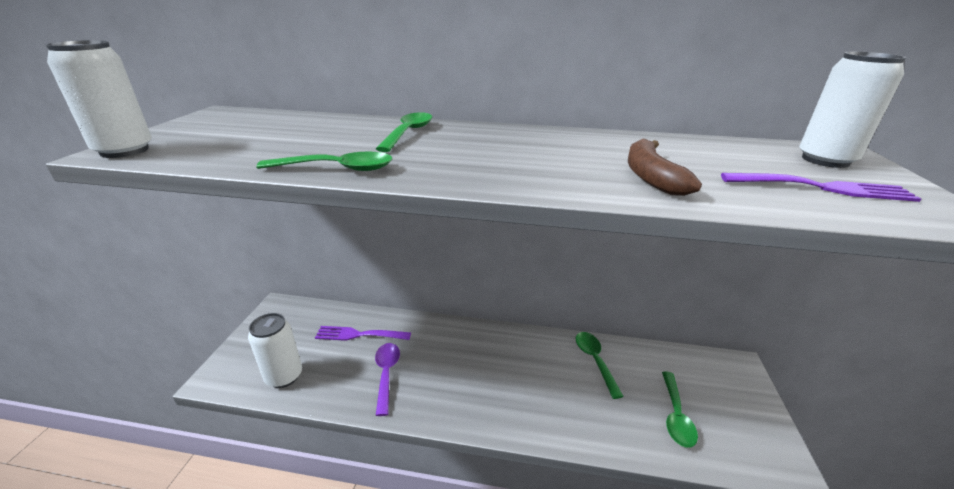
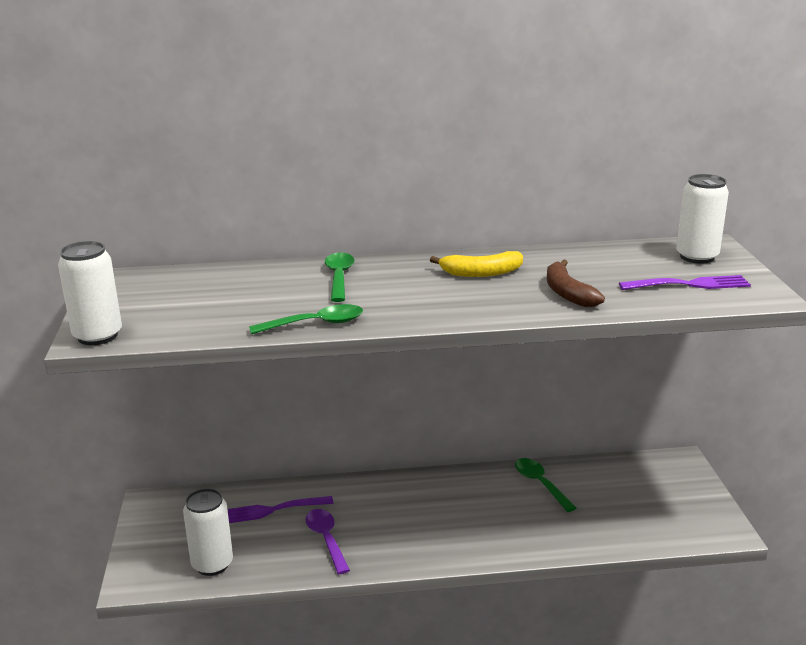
camera: 15 degrees left, 5 degrees down
(556, 146) = (481, 273): none -> yellow banana
(675, 416) = (628, 514): green spoon -> none

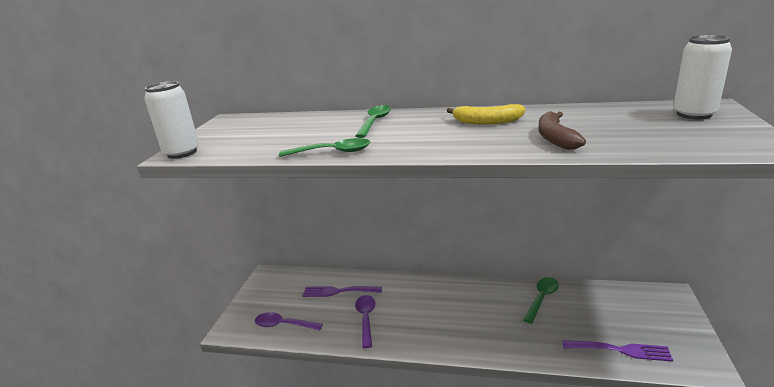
camera: 20 degrees right, 0 degrees up
(212, 564) = (283, 325): white can -> purple spoon
(540, 484) = (542, 298): green spoon -> green spoon turned 45 degrees clockwise
(689, 284) = (680, 135): purple fork -> purple fork (620, 350)

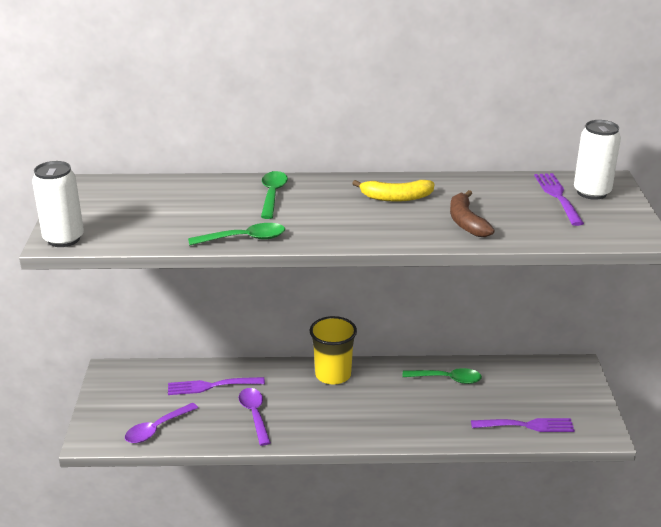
camera: 15 degrees left, 5 degrees up
(283, 325) = (156, 429): purple spoon -> purple spoon turned 45 degrees counterclockwise
(440, 288) = (333, 375): none -> yellow cup
(542, 298) = (447, 379): green spoon -> green spoon turned 75 degrees clockwise
(656, 118) = (558, 196): none -> purple fork

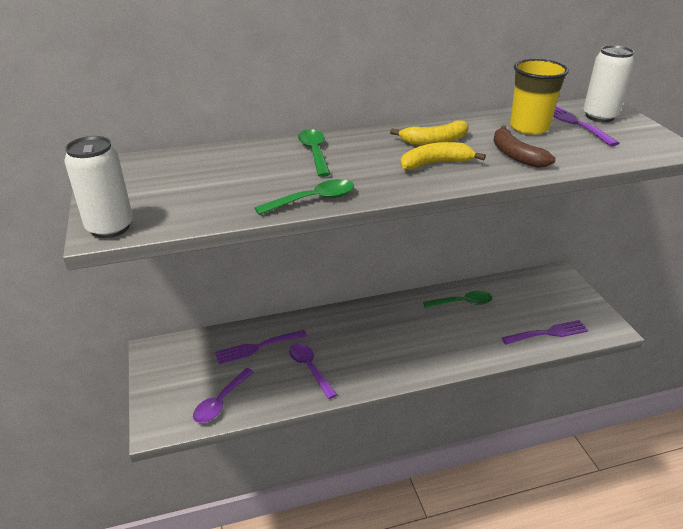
camera: 15 degrees left, 5 degrees up
(333, 375) = (364, 316): yellow cup -> yellow cup (529, 127)
(380, 220) = (435, 163): none -> yellow banana

